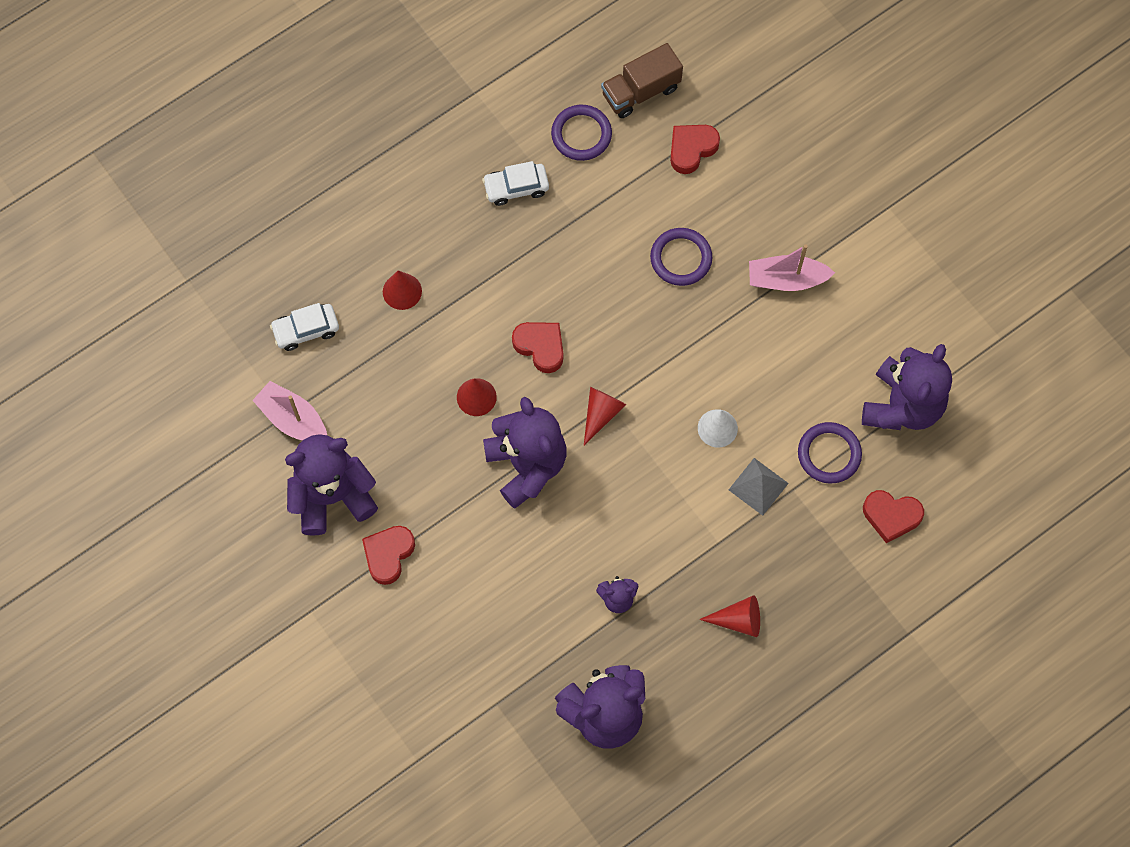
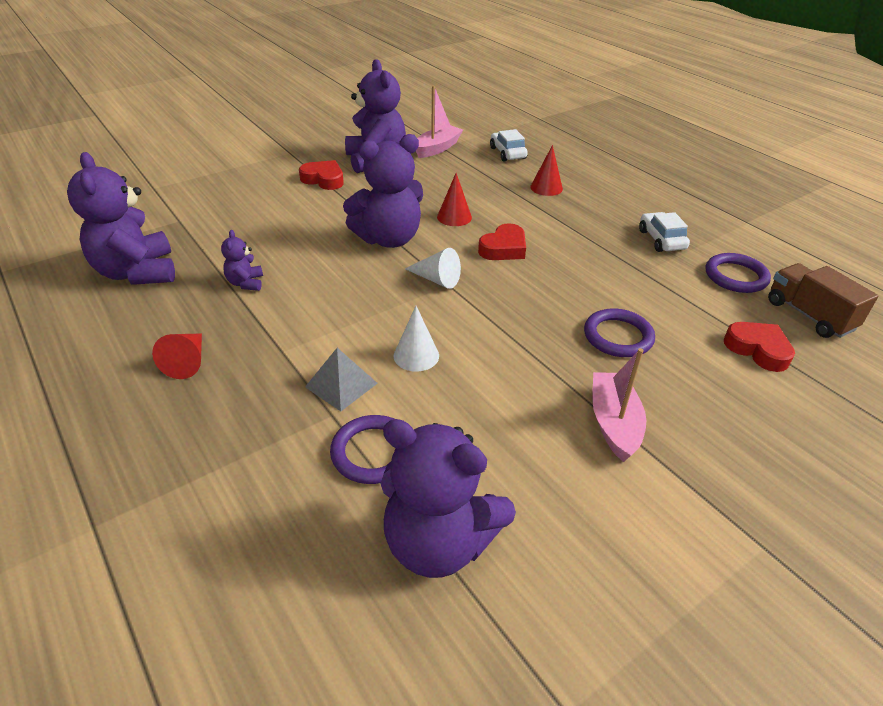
camera: 90 degrees right, 30 degrees down
(601, 413) = (436, 279): red cone -> white cone
(891, 516) = (271, 517): red heart -> none

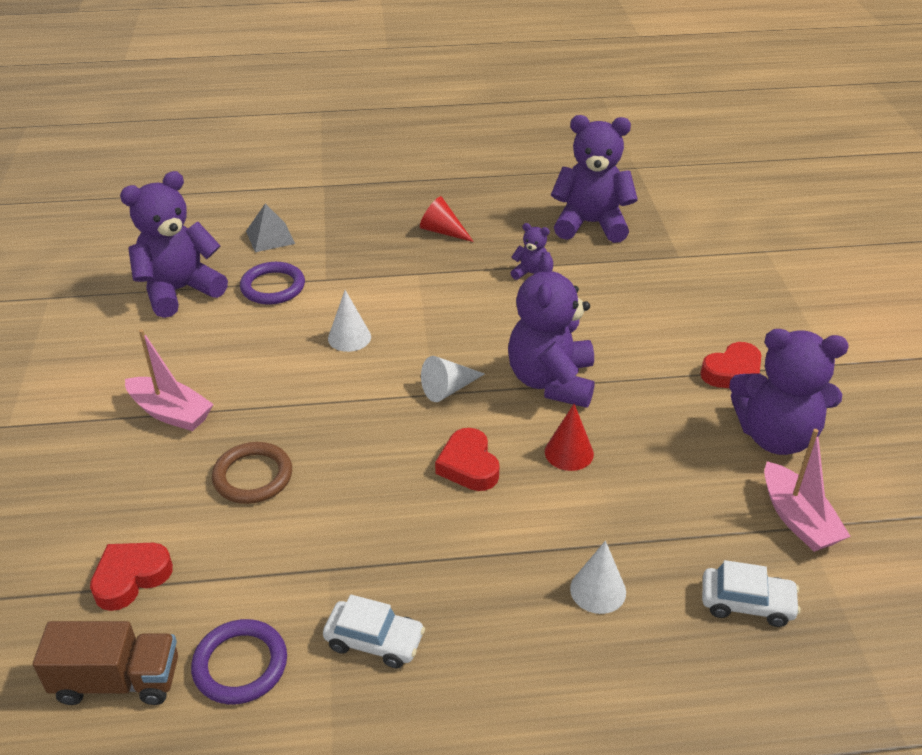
camera: 120 degrees right, 0 degrees up
(341, 385) = (352, 291): grey pyramid -> grey pyramid (270, 237)
(546, 188) = (598, 590): red cone -> white cone
(618, 336) = (253, 476): purple ring -> brown ring
(758, 349) = (131, 578): red heart -> red heart turned 150 degrees clockwise

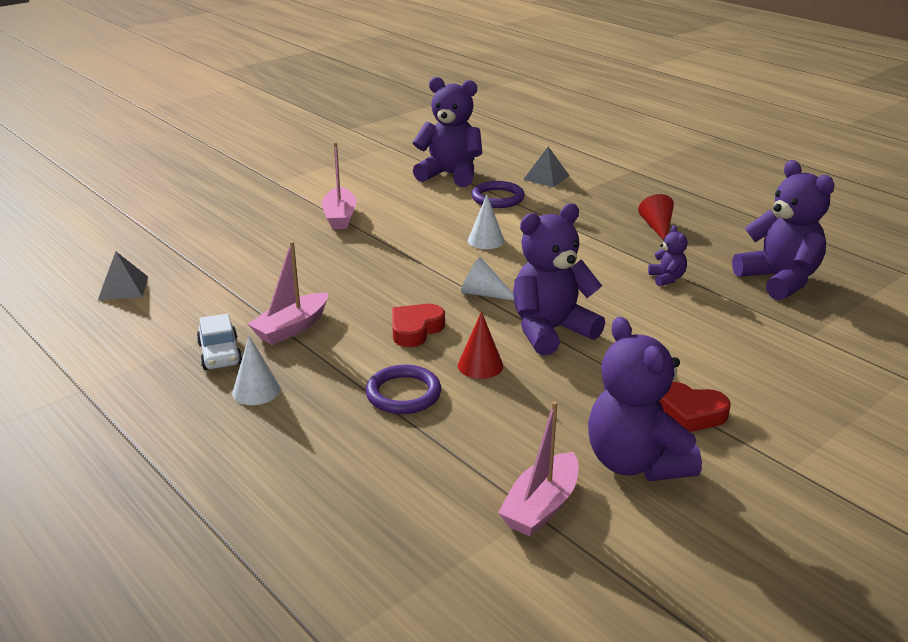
camera: 55 degrees right, 10 degrees down
(118, 681) = (123, 288): brown truck -> grey pyramid
(131, 578) = (198, 260): red heart -> none
(240, 665) = (164, 318): purple ring -> purple ring (403, 394)
(253, 476) = (316, 261): brown ring -> none
(377, 557) = (291, 328): none -> pink boat
(598, 590) = (349, 426): white cone -> white cone (256, 391)
(746, 603) = (408, 506): white car -> none

